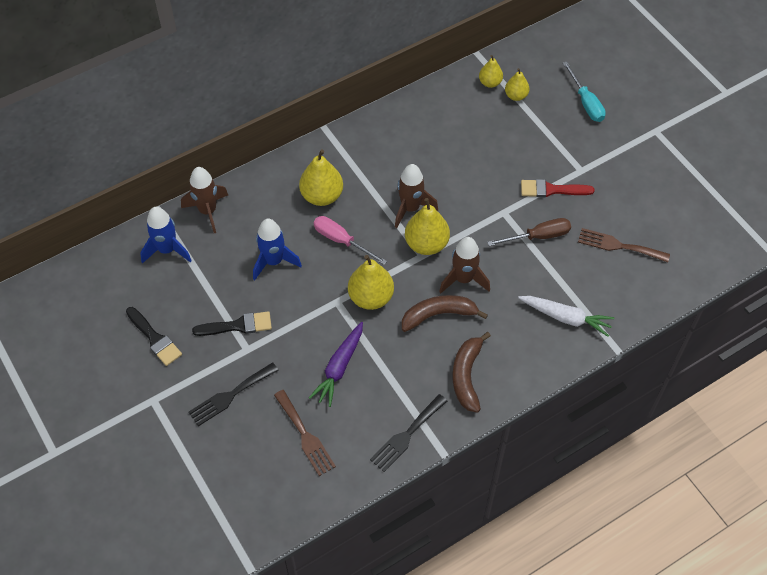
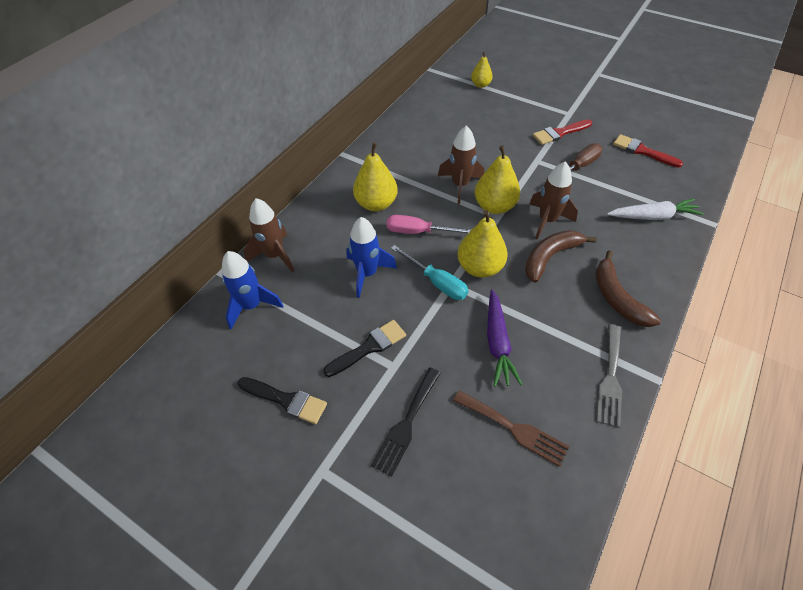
camera: 25 degrees left, 5 degrees down
(406, 435) = (610, 378): black fork -> grey fork
(490, 83) = (454, 83): yellow pear -> none
(586, 103) = (534, 73): turquoise screwdriver -> turquoise screwdriver (436, 282)
(618, 246) = (642, 151): brown fork -> red brush

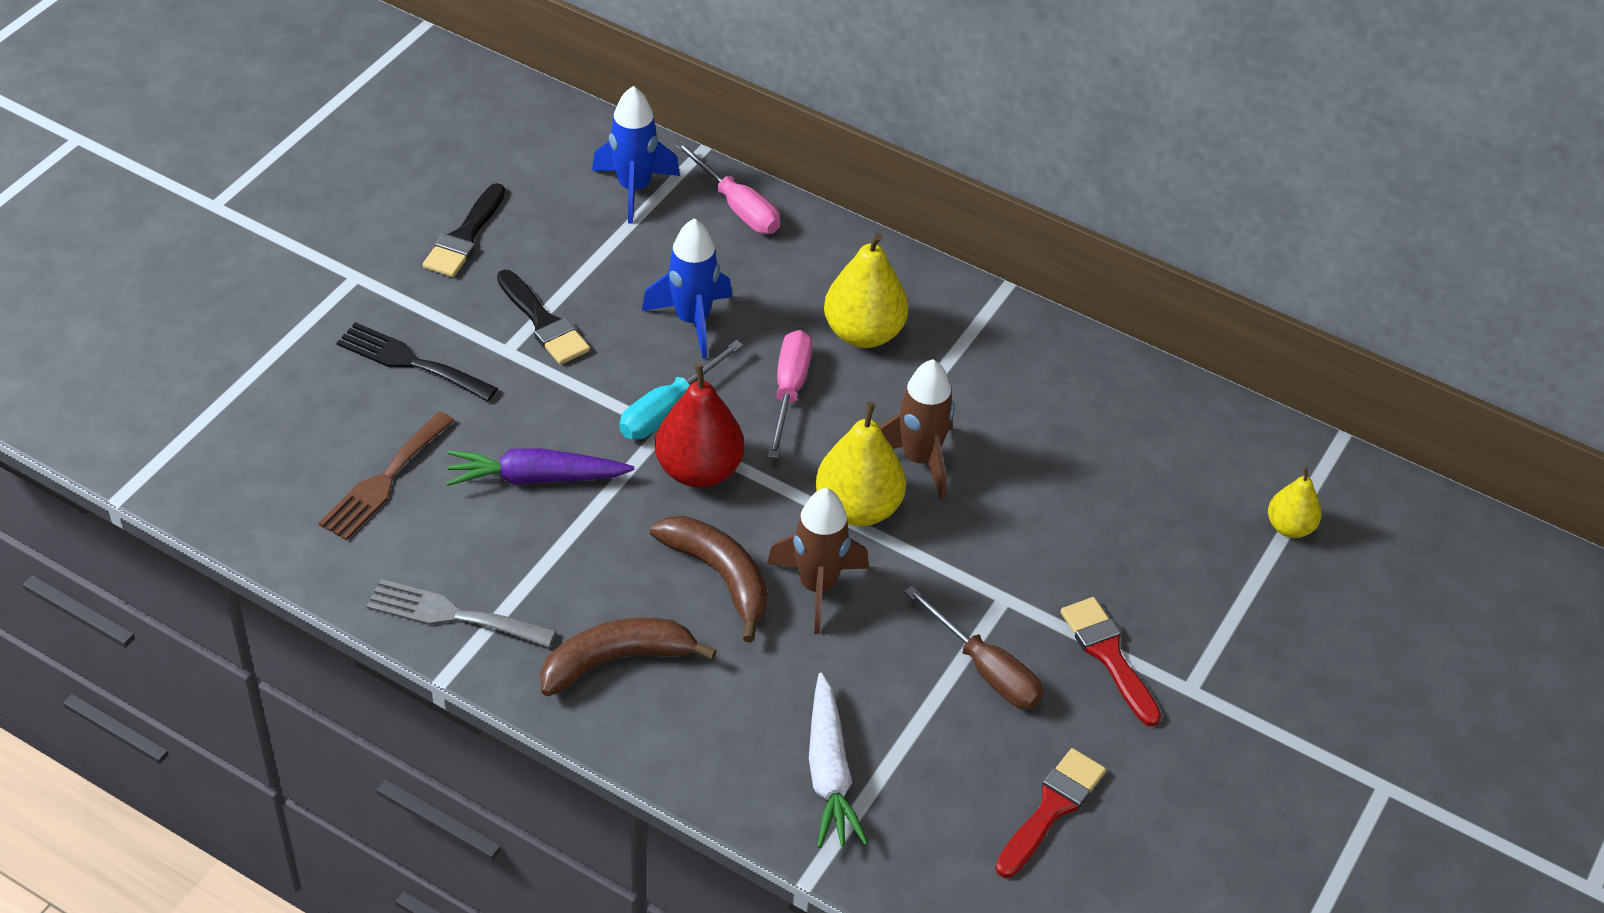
camera: 85 degrees right, 5 degrees down
(275, 255) = (737, 207): brown rocket -> pink screwdriver
(480, 267) = (699, 470): yellow pear -> red pear

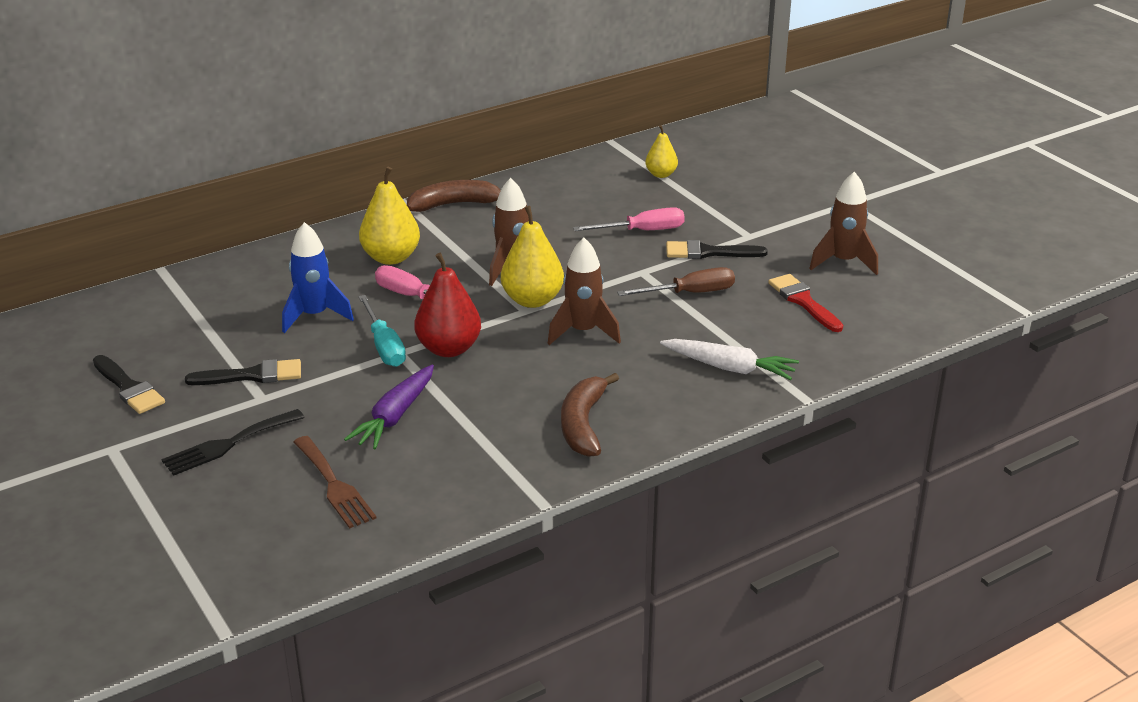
camera: 60 degrees left, 15 degrees down
(452, 615) = (489, 485): grey fork -> none
(634, 189) = (166, 305): blue rocket -> none
(719, 576) = (545, 365): brown banana -> brown banana (454, 204)
(737, 207) = (230, 271): pink screwdriver -> pink screwdriver (642, 231)
(1108, 655) = (709, 252): red brush -> black brush
(1197, 828) = (843, 262): none -> brown rocket

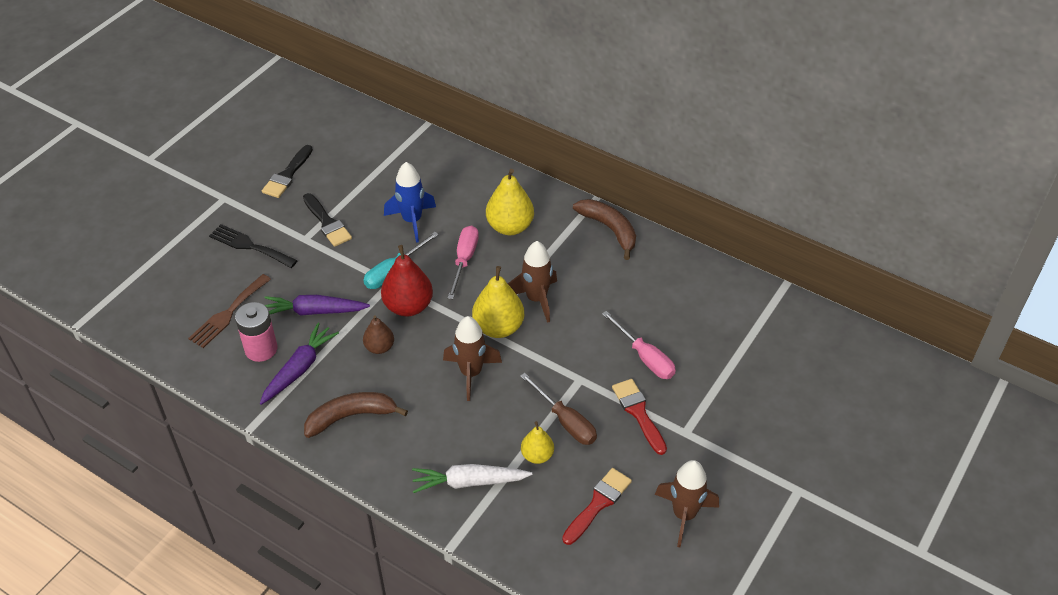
camera: 65 degrees right, 15 degrees up
(420, 470) = (261, 349): none -> pink battery
(478, 447) = (299, 368): none -> purple carrot
(494, 382) = (379, 347): none -> brown pear
(661, 174) = (751, 337): yellow pear -> yellow pear (537, 455)
(709, 252) = (638, 413): black brush -> red brush
(730, 368) = (469, 482): white carrot -> white carrot turned 90 degrees clockwise

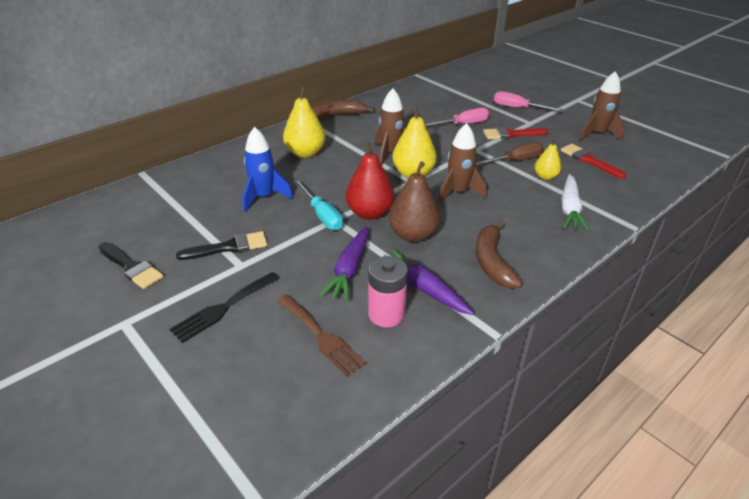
camera: 75 degrees left, 10 degrees down
(379, 347) = (413, 235): brown pear -> brown pear, size x1.69
(464, 260) = (330, 178): pink screwdriver -> pink screwdriver (518, 108)

